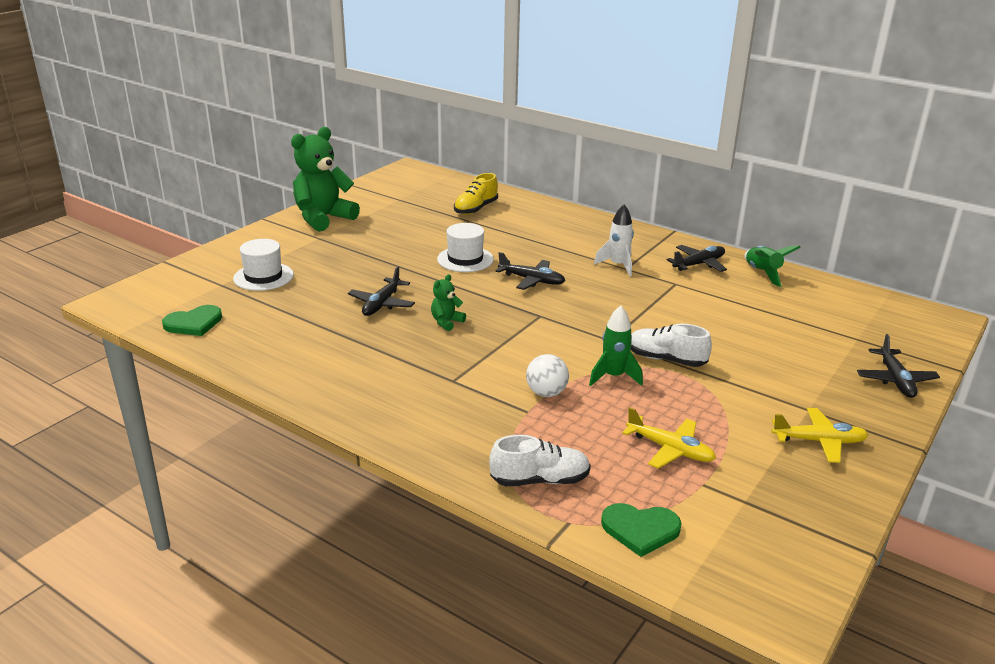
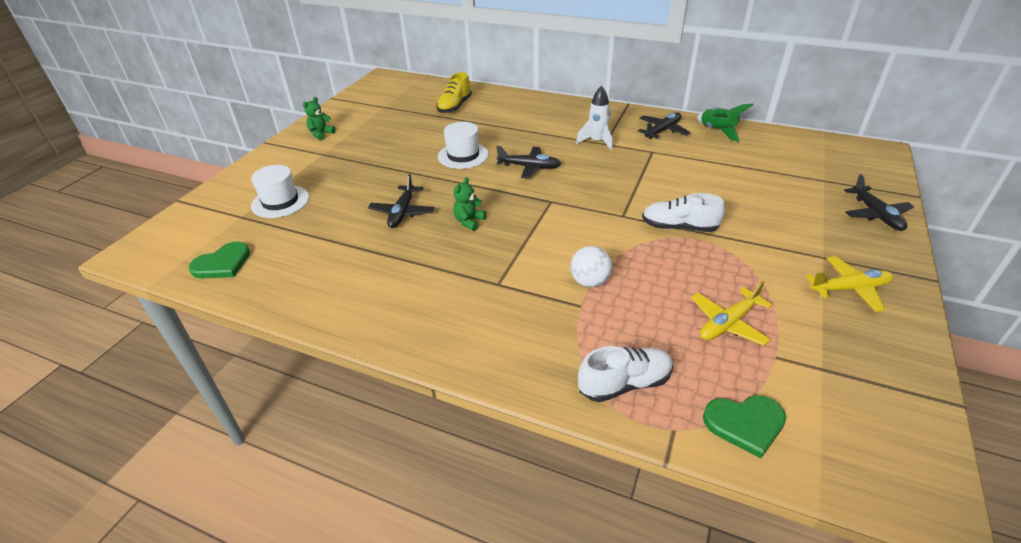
camera: 10 degrees left, 10 degrees up
(323, 218) = (321, 134): green teddy bear -> green teddy bear, size x0.45
(613, 376) = (642, 253): green rocket -> none
(670, 449) = (728, 323): yellow plane -> yellow plane turned 120 degrees clockwise

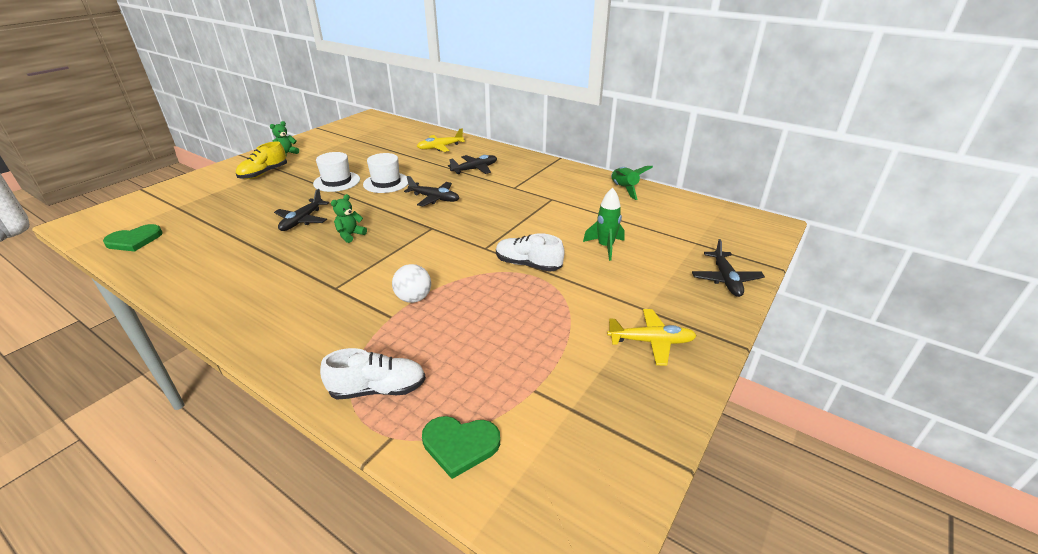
camera: 10 degrees right, 5 degrees down
(280, 201) = (215, 200): white hat -> white hat (337, 181)
(454, 106) = (409, 144): yellow shoe -> yellow shoe (264, 173)
(597, 142) = (508, 185): white rocket -> none
(662, 131) = (574, 183): black plane -> black plane (475, 169)
(728, 323) = (511, 353): yellow plane -> yellow plane (440, 147)
(741, 197) = (605, 247): none -> green rocket

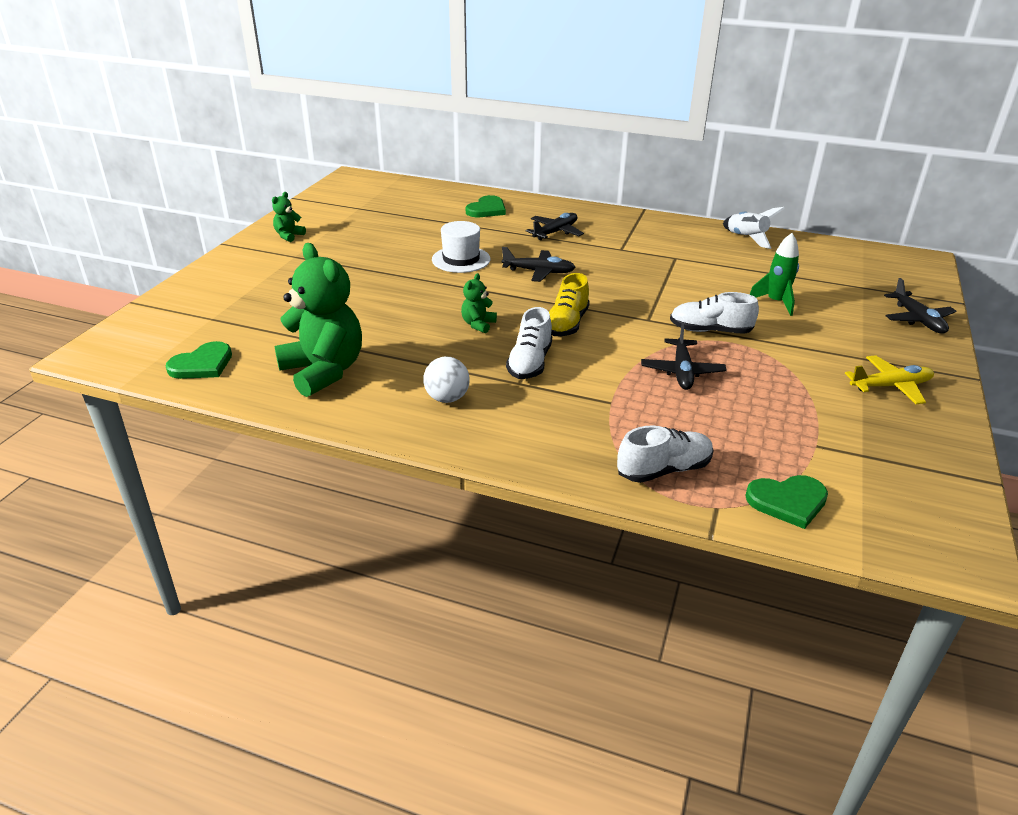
camera: 15 degrees left, 0 degrees up
(206, 257) = (324, 371): none -> green teddy bear
(264, 173) = (286, 264): yellow shoe -> yellow shoe (566, 324)
(302, 220) = (400, 315): black plane -> black plane (682, 371)
(337, 181) = (395, 264): white hat -> none
(359, 272) = (530, 363): none -> white shoe
(414, 298) = (618, 381): white ball -> white ball (447, 398)
(440, 147) = (487, 209): yellow plane -> green heart
(624, 189) = (746, 238): green rocket -> white rocket

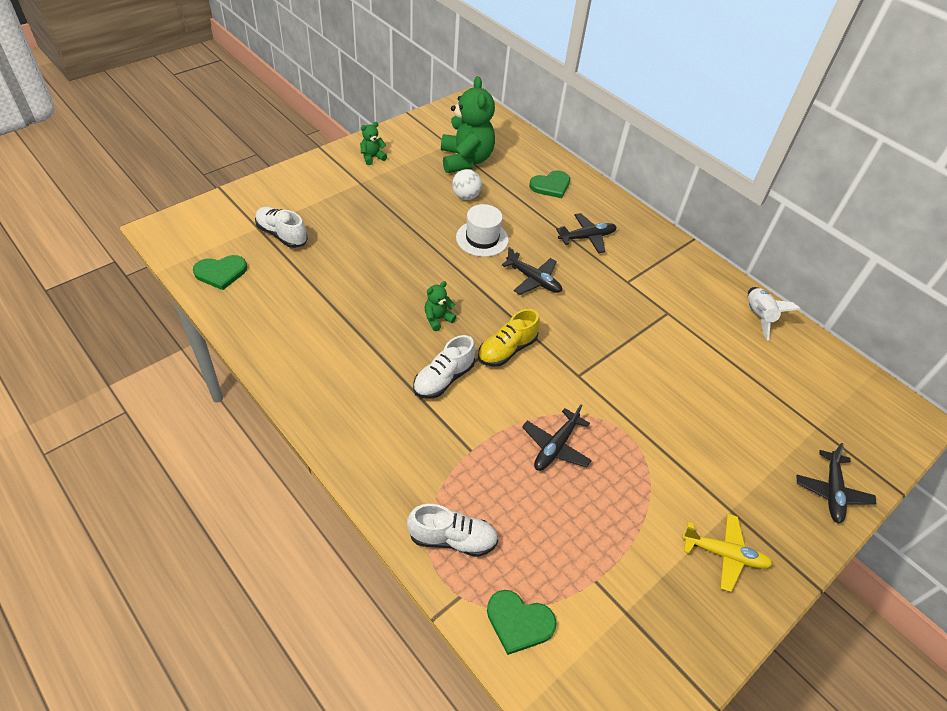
camera: 25 degrees right, 15 degrees up
(324, 371) = (292, 317): green teddy bear -> green teddy bear (466, 160)
(447, 398) = (355, 386): white ball -> white ball (465, 196)
(710, 330) = (620, 413): white shoe -> white shoe (282, 235)
(775, 302) = (711, 407): green rocket -> none

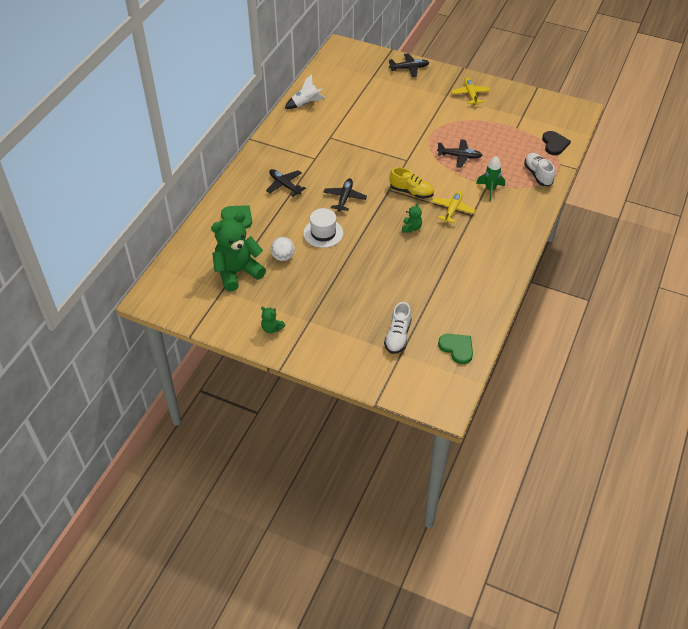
camera: 110 degrees left, 0 degrees up
(437, 319) = (411, 228): green teddy bear -> green teddy bear turned 105 degrees counterclockwise
(443, 379) = (452, 209): white shoe -> yellow plane
(457, 447) = (490, 190): none -> green rocket
(519, 622) = (554, 144): green heart -> black heart

